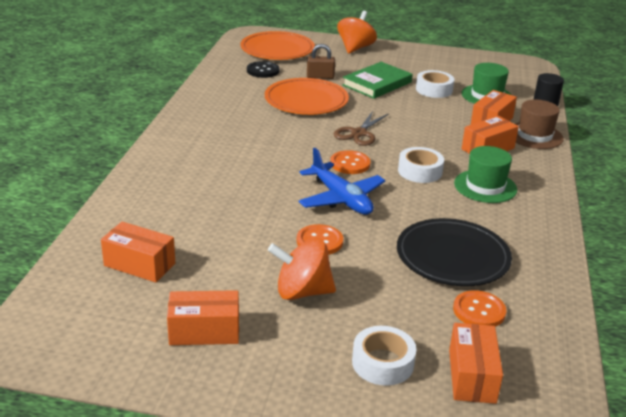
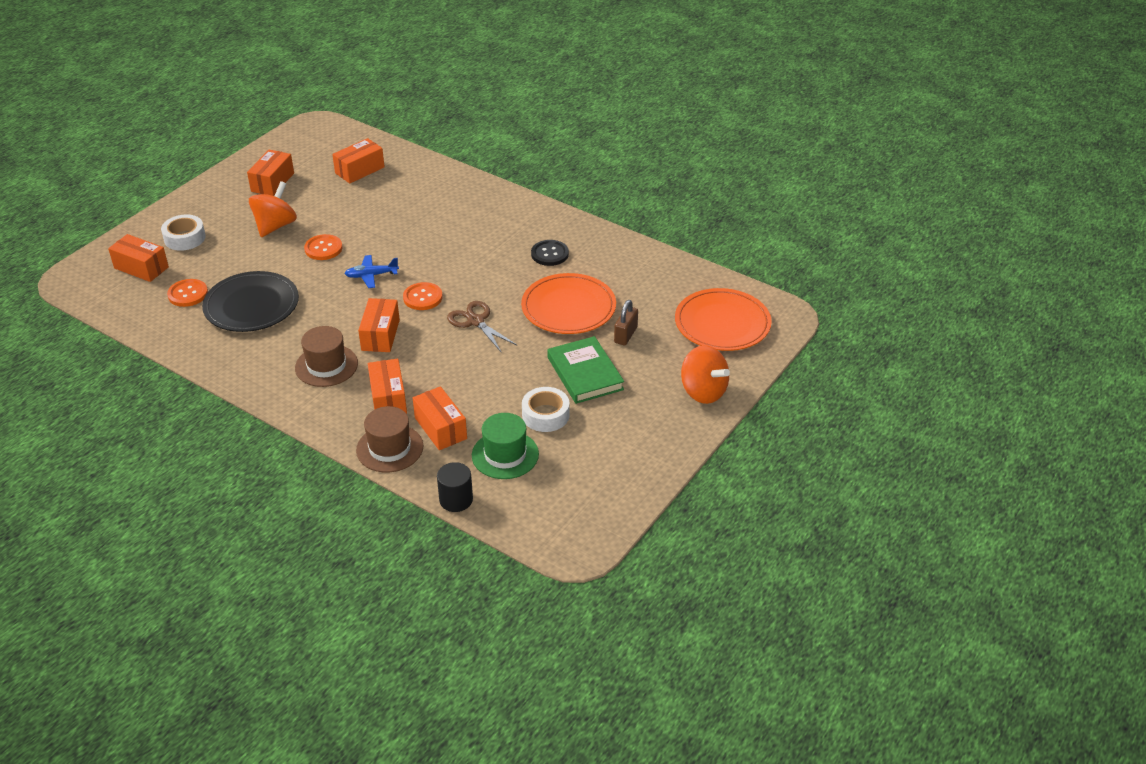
camera: 115 degrees right, 10 degrees up
(263, 71) = (662, 297): black button -> black button (549, 254)
(341, 198) = (371, 275): blue plane -> blue plane, size x0.61
(420, 171) = (380, 335): white tape -> orange box
(485, 186) = (326, 366): green hat -> brown hat

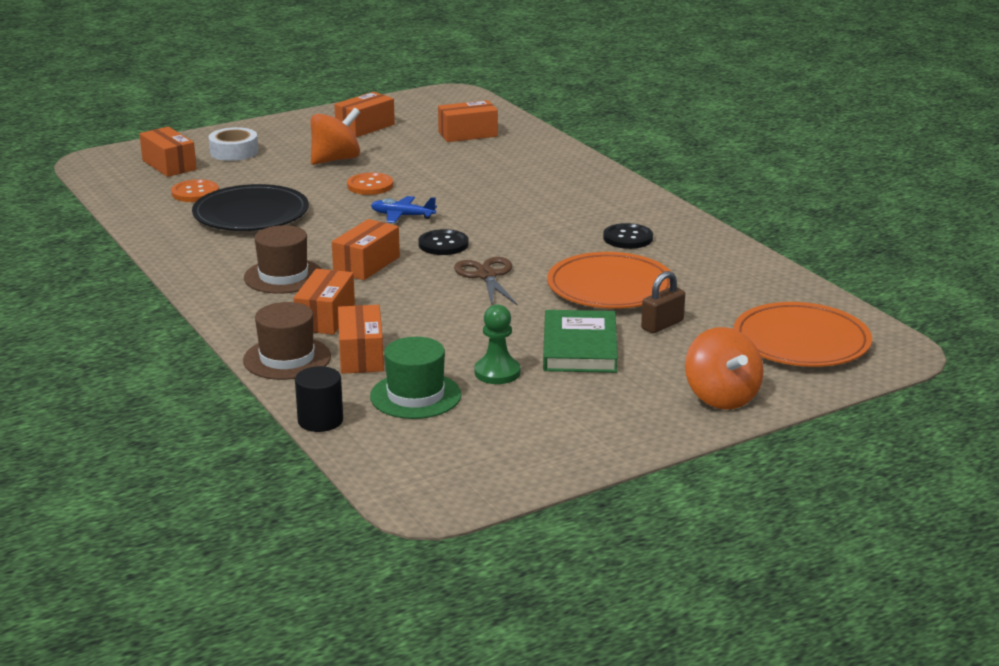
camera: 25 degrees right, 15 degrees down
(423, 297) = (443, 244): orange button -> black button
(545, 415) = (497, 373): white tape -> green pawn

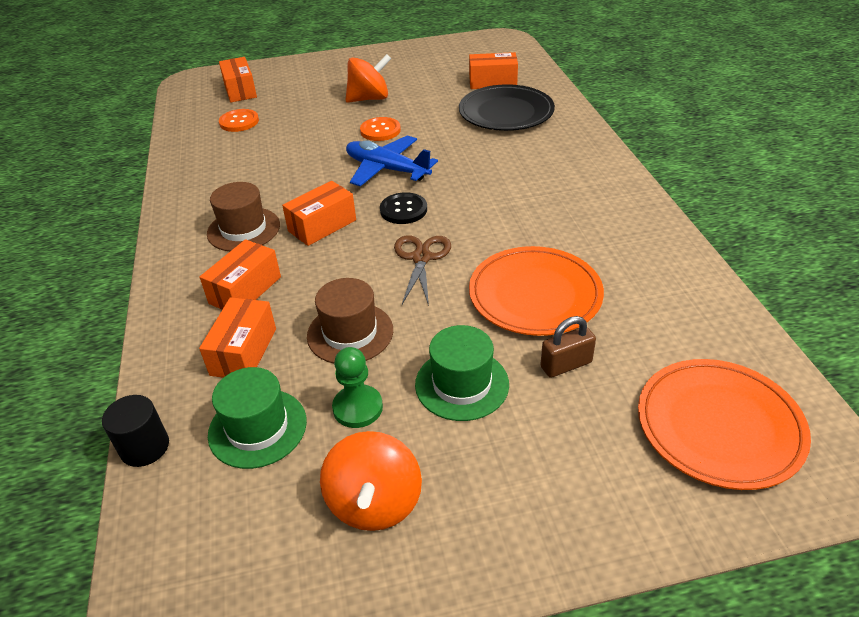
camera: 20 degrees right, 15 degrees up
(234, 152) = (297, 82): white tape -> none
(251, 214) = (266, 151): black plate -> black plate (506, 112)
(287, 358) = (176, 342): brown hat -> brown hat (350, 333)
(365, 127) = (413, 67): orange box -> none
(402, 216) = (387, 169): blue plane -> blue plane, size x1.64
(579, 347) = (462, 384): green book -> green hat
(628, 238) = (581, 227): black button -> none
(721, 397) = (587, 511): orange spinning top -> orange spinning top (374, 503)

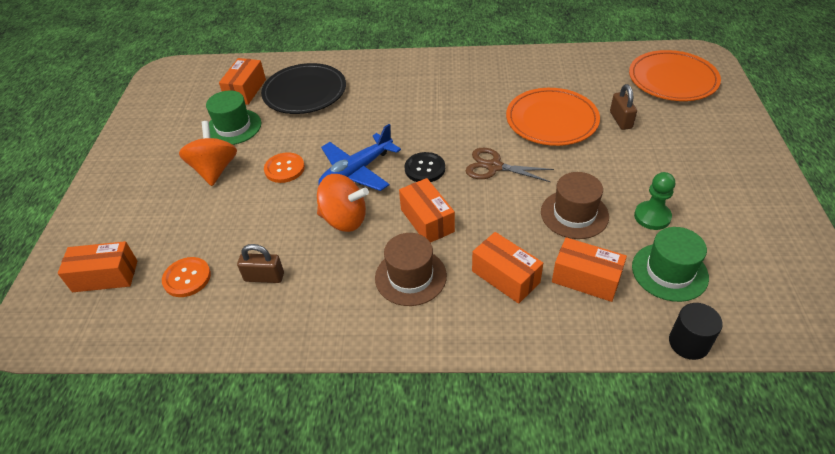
camera: 75 degrees left, 5 degrees up
(241, 154) = (264, 277): none -> brown padlock
(374, 503) = (733, 216): orange spinning top -> orange spinning top (344, 219)
(462, 384) = (633, 165): green hat -> green hat (233, 127)

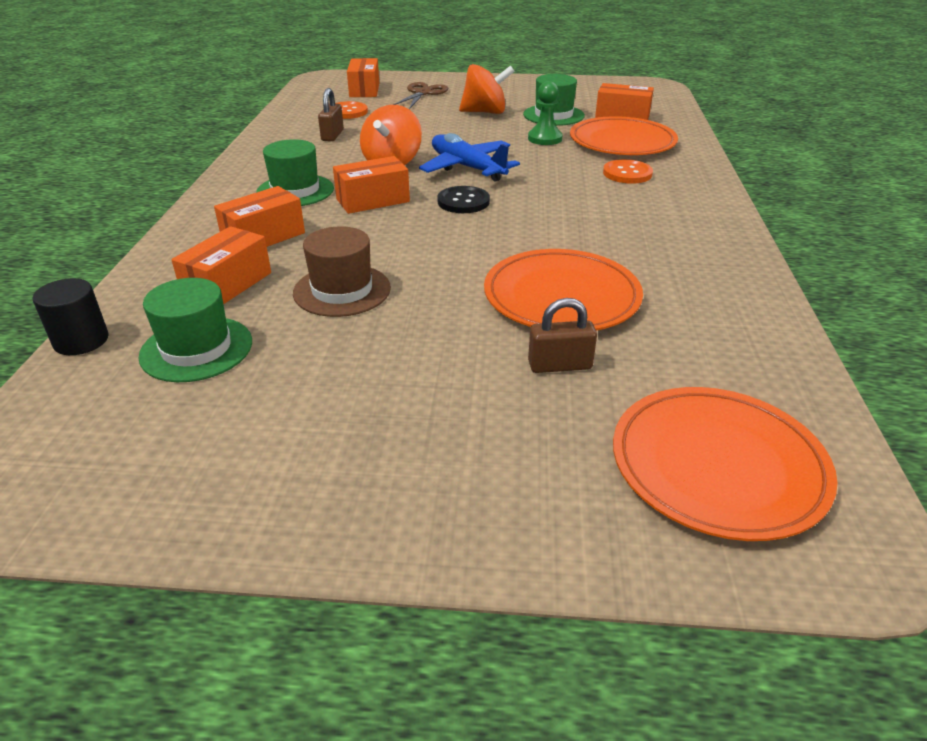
camera: 90 degrees right, 10 degrees down
(284, 169) = (480, 137): orange button -> orange button (627, 173)
(304, 92) = (622, 142): black plate -> orange plate
(410, 277) = (295, 191): brown hat -> green hat
(494, 167) = (456, 243): brown scissors -> brown scissors (423, 93)
(652, 216) = (307, 354): green pawn -> green pawn (545, 139)

